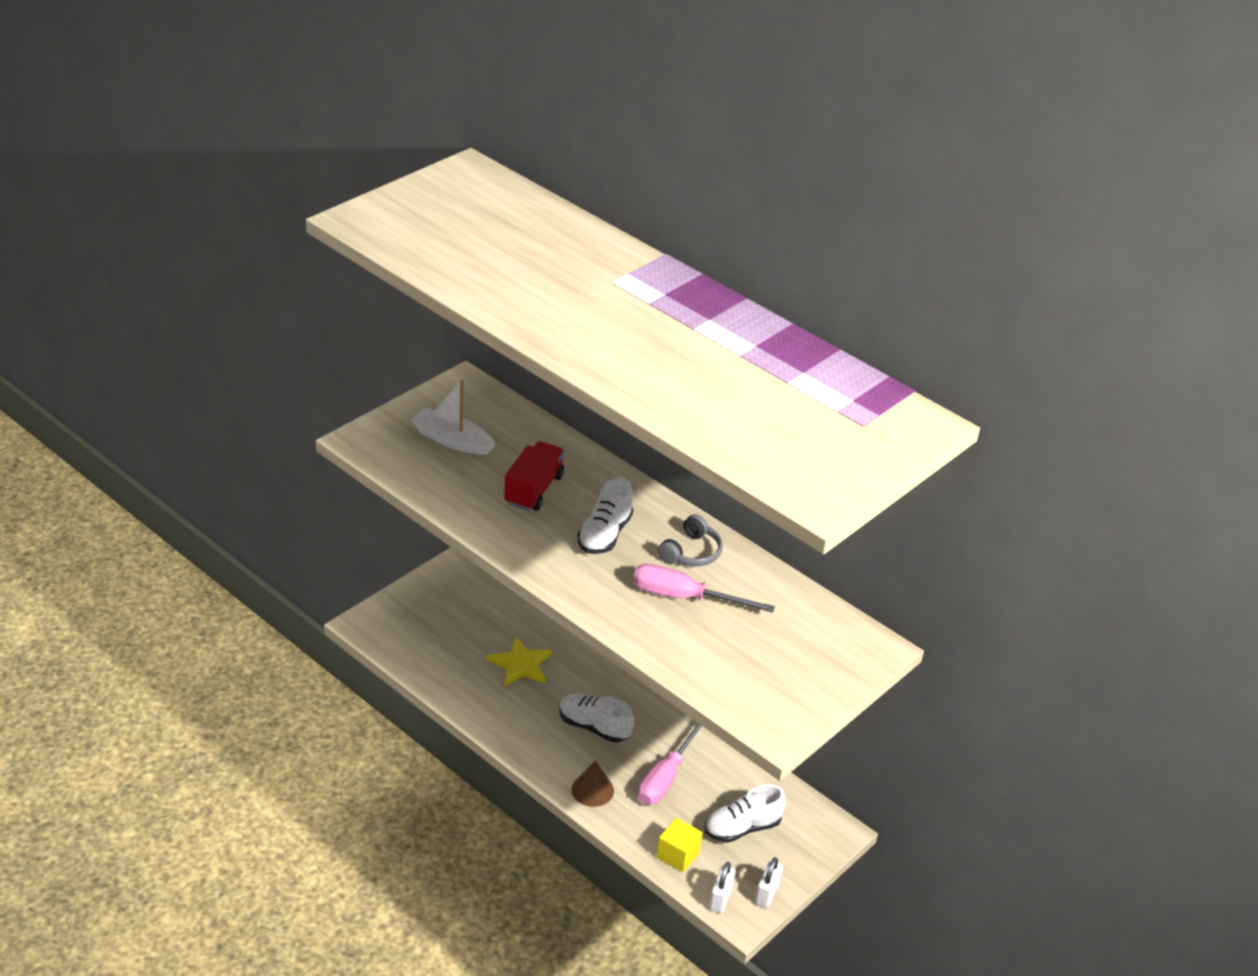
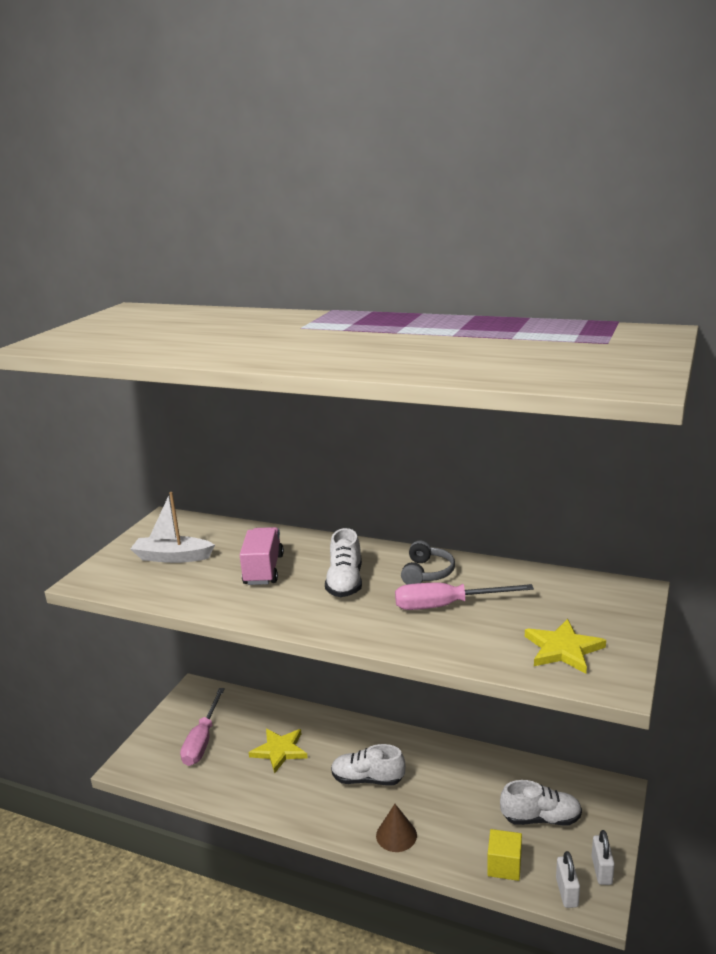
camera: 15 degrees left, 15 degrees down
(534, 490) = (263, 570): red truck -> pink truck
(666, 777) = (451, 799): pink screwdriver -> pink screwdriver (202, 740)
(742, 828) = (541, 818): white shoe -> white shoe turned 135 degrees counterclockwise
(758, 682) = (563, 649): none -> yellow star

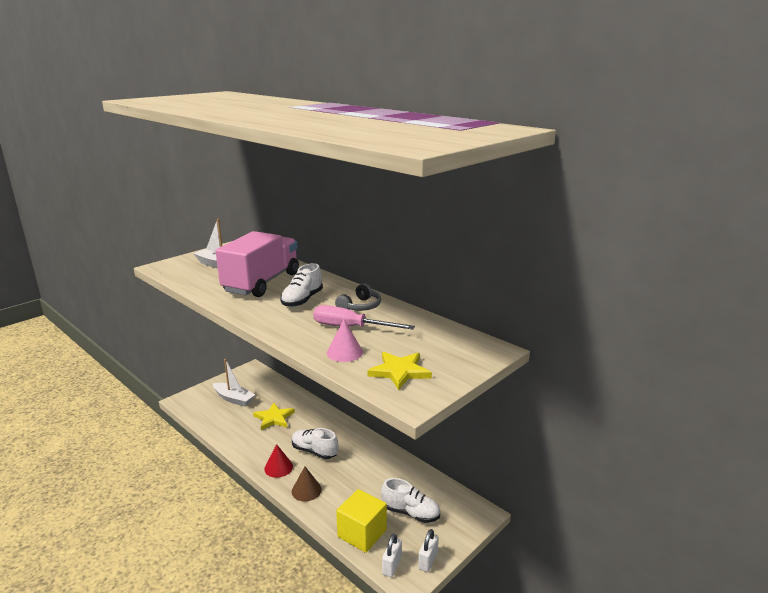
camera: 20 degrees right, 0 degrees up
(202, 740) = (234, 399): pink screwdriver -> white boat
(263, 570) = (262, 283): pink truck -> pink truck, size x1.71
(337, 817) = (278, 467): none -> red cone
(474, 642) = (344, 352): none -> pink cone
(504, 866) = (362, 533): yellow cube -> yellow cube, size x1.51

